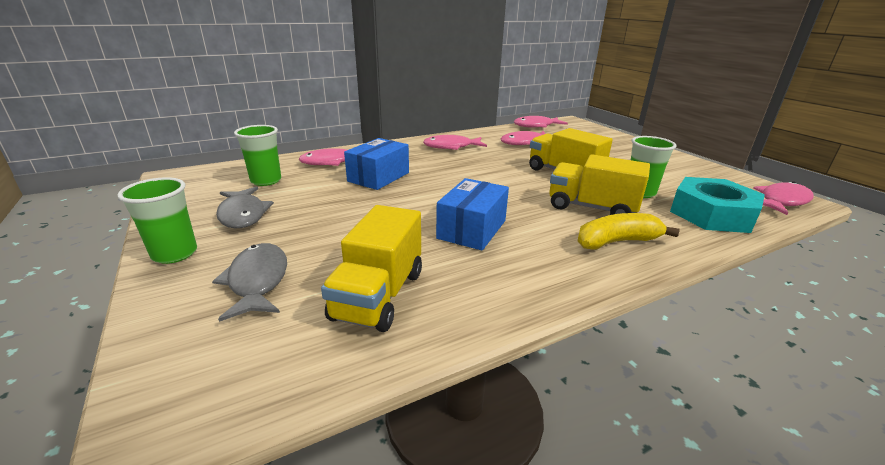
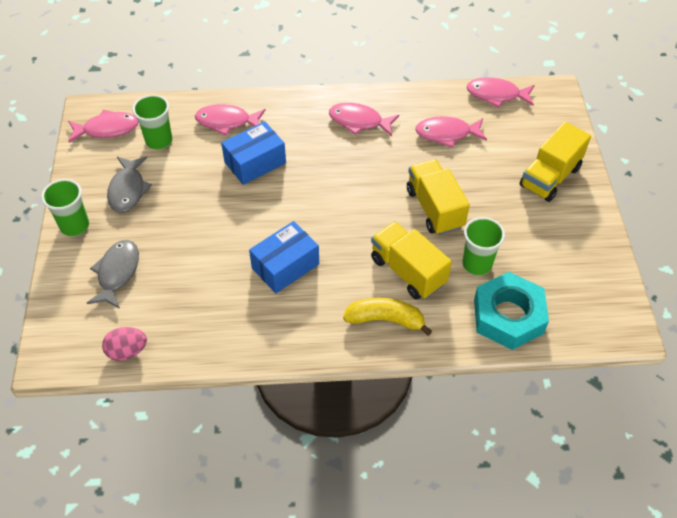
camera: 25 degrees right, 25 degrees up
(316, 363) = (127, 351): none -> pink egg
(379, 295) = (183, 312): yellow truck -> yellow truck (550, 177)
(781, 201) = (604, 323): pink fish -> pink fish (107, 129)

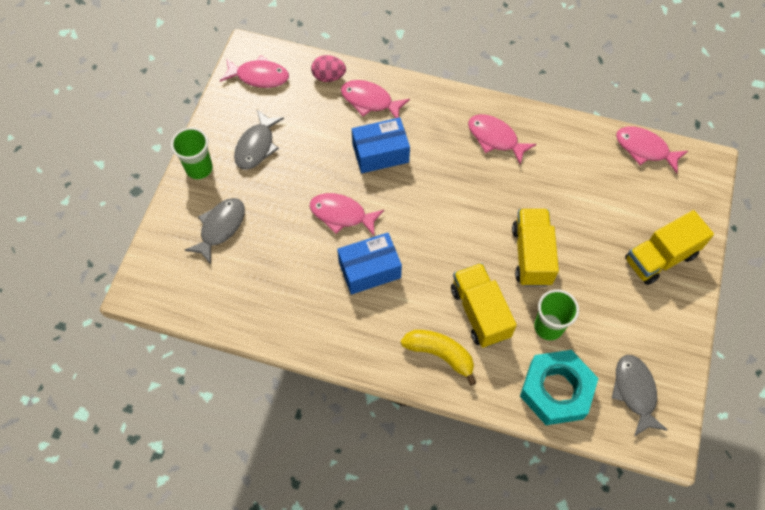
camera: 20 degrees right, 10 degrees up
(127, 351) = (204, 307): pink egg -> pink egg (329, 77)
(159, 141) = (301, 103): green cup -> none
(447, 134) = (576, 178): pink fish -> pink fish (341, 215)
(579, 295) = (635, 392): none -> grey fish

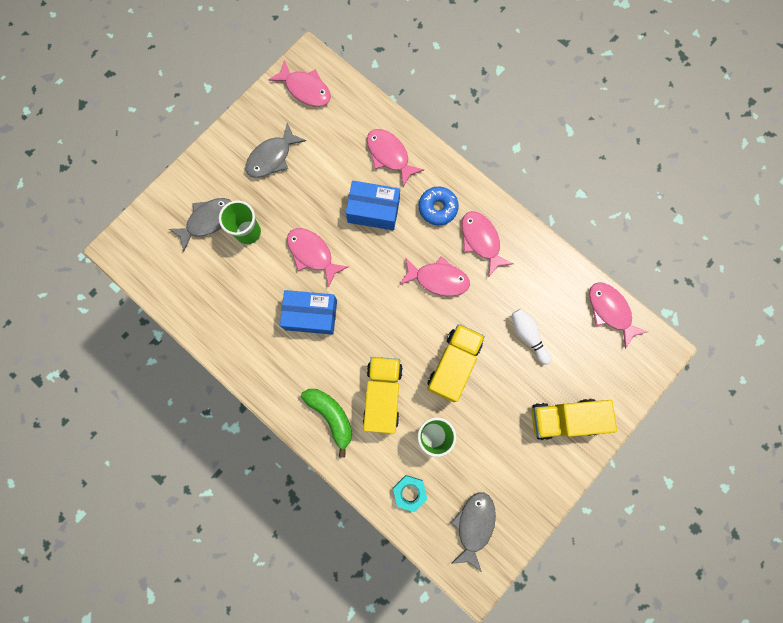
camera: 25 degrees right, 15 degrees up
(199, 168) = (215, 157): green cup -> green cup (248, 232)
(329, 77) = (365, 115): pink egg -> none
(439, 127) = (437, 208): none -> blue donut
(440, 354) = (331, 416): yellow banana -> green banana
(474, 187) = (438, 279): none -> pink fish
(556, 390) = (409, 492): turquoise nut -> turquoise nut, size x0.52
(585, 201) = (528, 336): none -> white bowling pin

